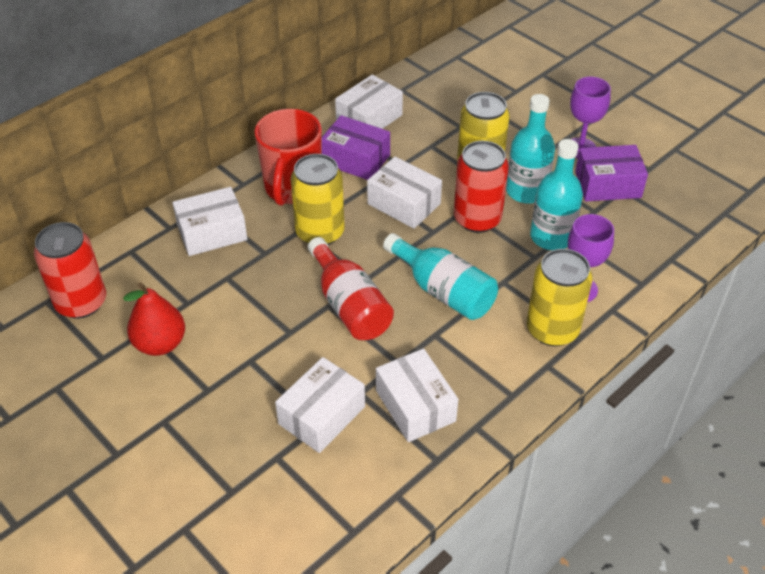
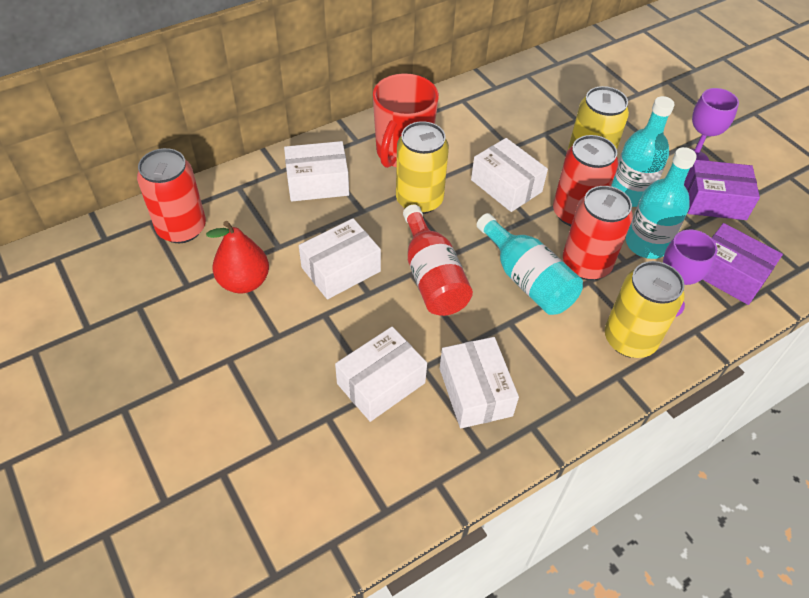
camera: 10 degrees right, 5 degrees up
(355, 159) = (468, 135): purple box -> purple box (729, 274)
(369, 118) = (490, 98): white box -> white box (341, 269)
(497, 266) = (586, 264): none -> red can

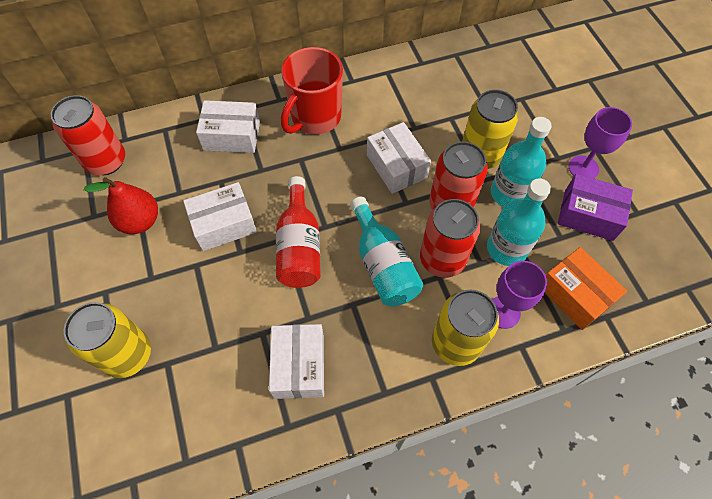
camera: 15 degrees right, 10 degrees up
(381, 383) = (221, 341): white box -> none
(419, 200) = (314, 168): yellow can -> yellow can (128, 354)
(729, 274) = (575, 294): purple box -> orange box

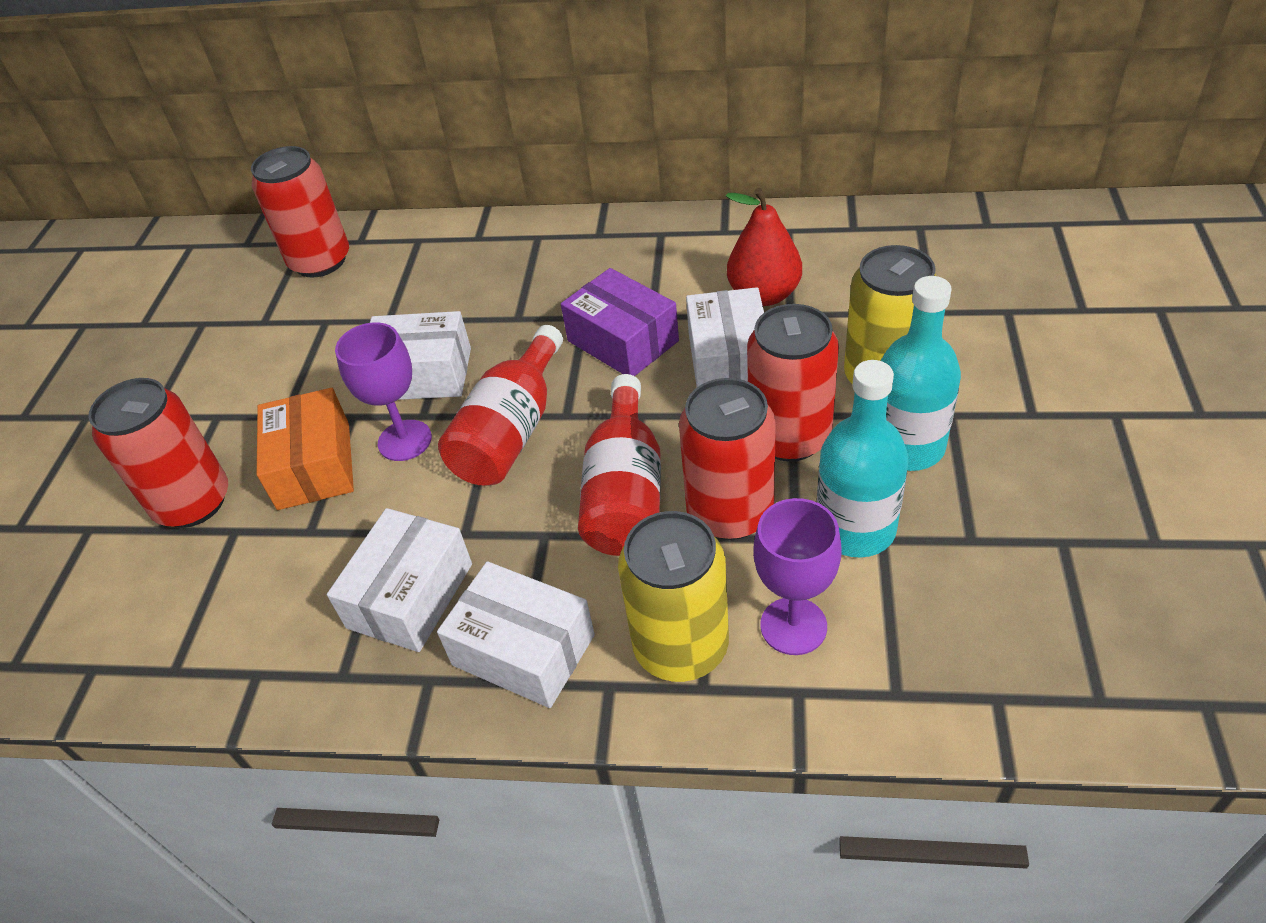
camera: 30 degrees right, 15 degrees down
(128, 354) = (193, 502): yellow can -> red can
(140, 221) = (315, 342): red pear -> red pear (764, 295)
(232, 136) = (503, 266): white box -> white box (523, 650)
(315, 118) = (638, 268): red mug -> none
(383, 265) = (625, 492): turquoise bottle -> red bottle
(575, 294) = (950, 640): orange box -> orange box (314, 465)
(583, 168) = (1075, 441): purple goblet -> purple goblet (405, 440)
(588, 215) = (1047, 518): purple box -> purple box (623, 341)

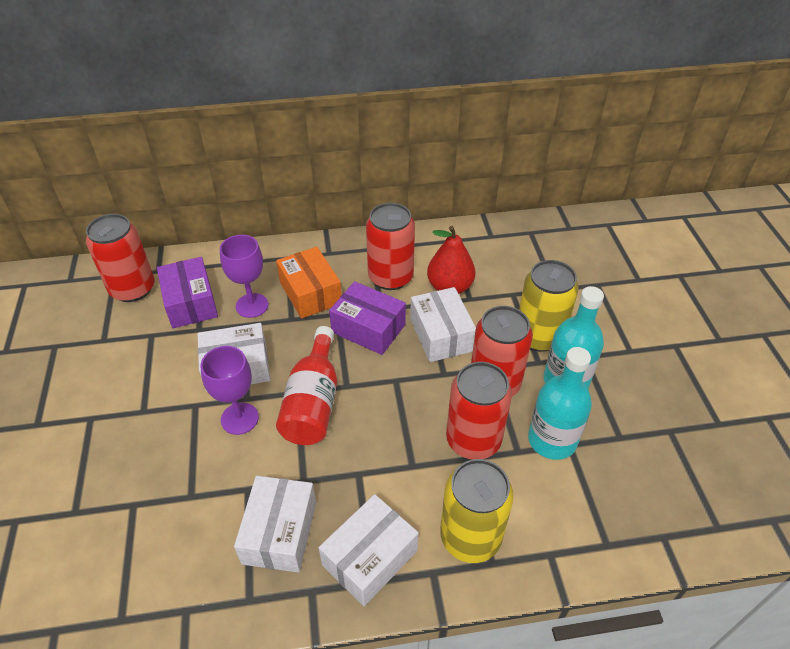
camera: 20 degrees left, 0 degrees up
(193, 502) = (94, 487): red can -> red can (390, 277)
(314, 465) = (178, 446): orange box -> orange box (310, 293)
(388, 285) = (190, 303): none -> purple box
(523, 650) = (370, 557): white box -> white box turned 60 degrees counterclockwise
(625, 492) = (403, 436): red bottle -> none
(793, 626) = (534, 511): purple goblet -> purple goblet (252, 305)

